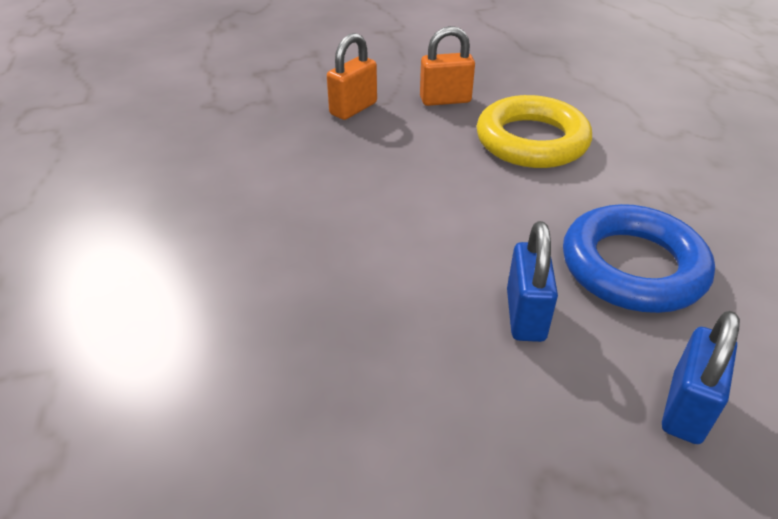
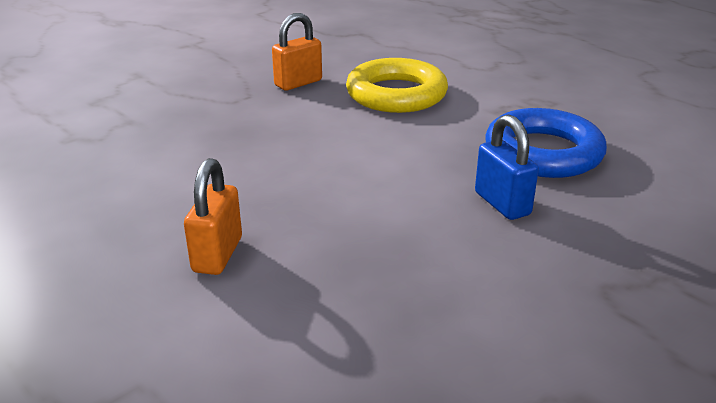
camera: 30 degrees left, 10 degrees down
(353, 108) = (222, 108): orange padlock -> orange padlock (217, 254)
(686, 408) = (649, 219): blue padlock -> none

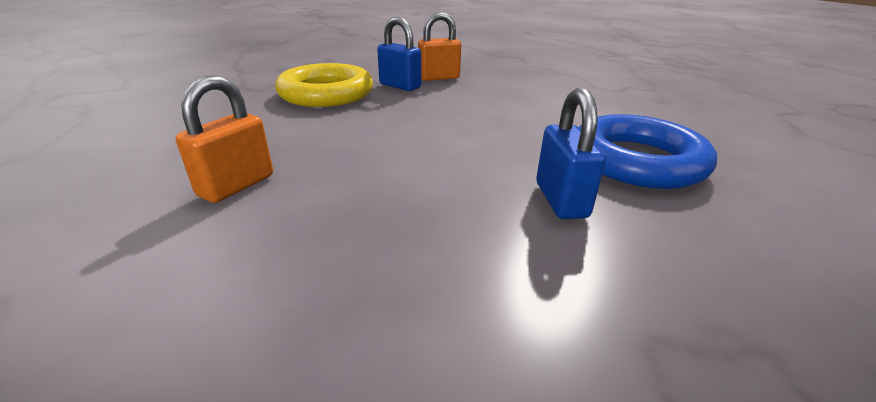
camera: 20 degrees right, 0 degrees up
(265, 103) = (400, 86): none -> blue padlock
(396, 94) = (515, 95): yellow ring -> yellow ring (326, 94)

